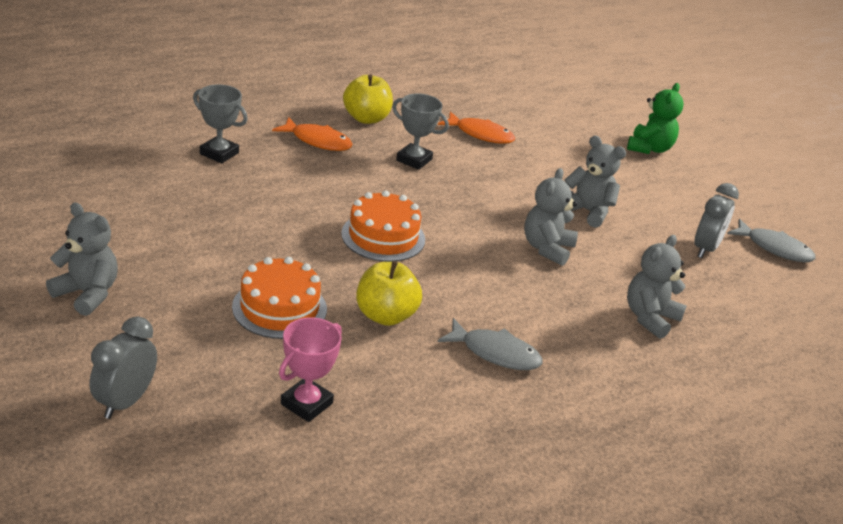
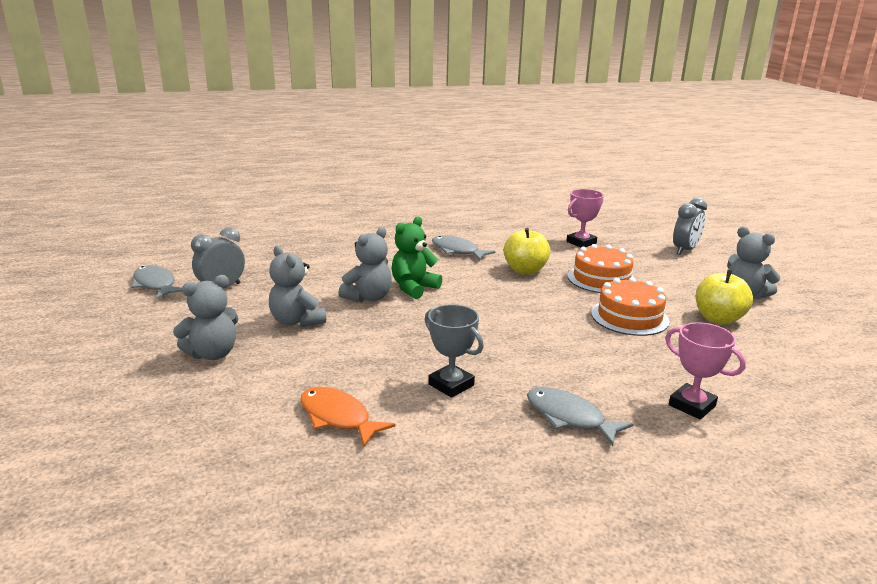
camera: 160 degrees left, 10 degrees down
(219, 153) = (692, 405): grey trophy -> pink trophy
(317, 141) = (569, 417): orange fish -> grey fish
(366, 118) = (494, 453): yellow apple -> yellow apple (718, 319)
(383, 236) = (513, 314): orange cake -> orange cake (629, 317)
(649, 148) = (120, 384): green teddy bear -> green teddy bear (414, 288)
(650, 318) = (331, 257): grey teddy bear -> grey teddy bear (213, 354)

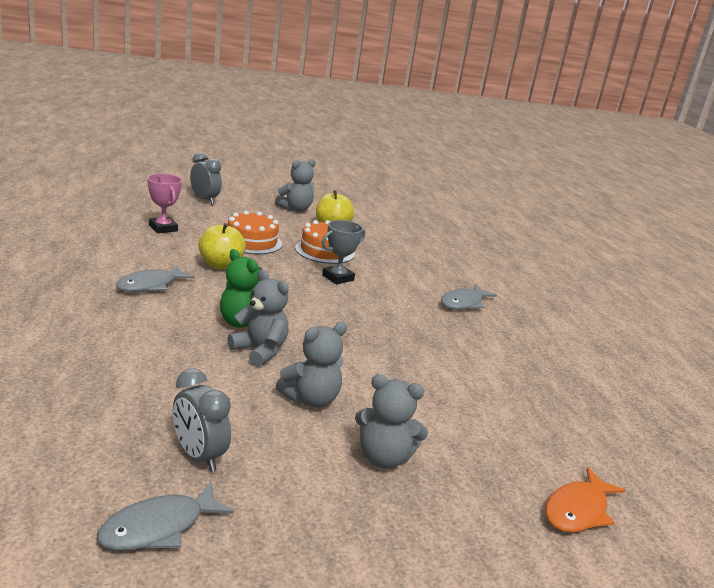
camera: 90 degrees left, 0 degrees up
(213, 354) = (383, 458): grey teddy bear -> grey teddy bear turned 135 degrees clockwise
(338, 417) = (484, 388): orange fish -> orange fish (578, 510)
(451, 385) = (429, 335): grey trophy -> grey trophy (338, 278)
(692, 405) = (443, 266): pink trophy -> none

